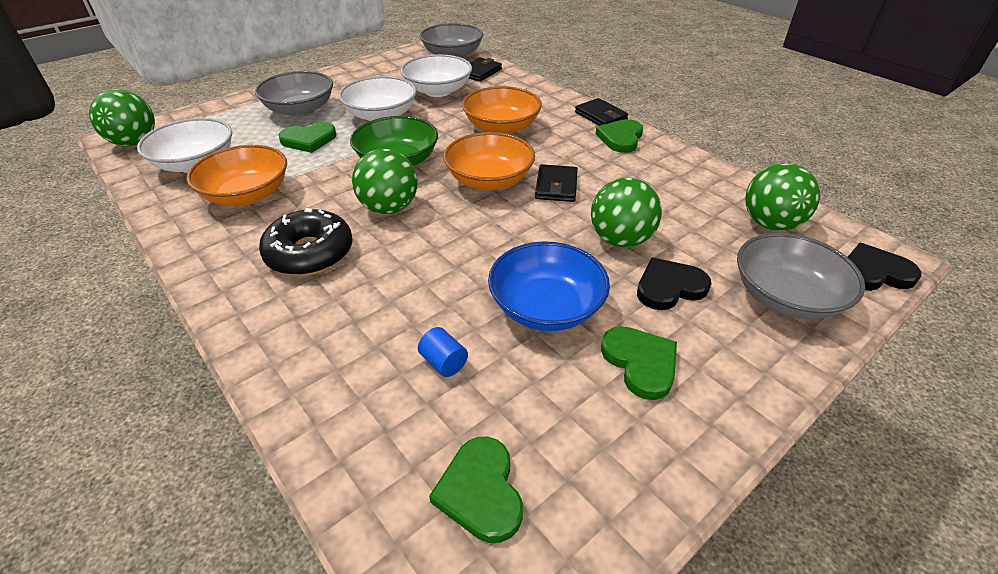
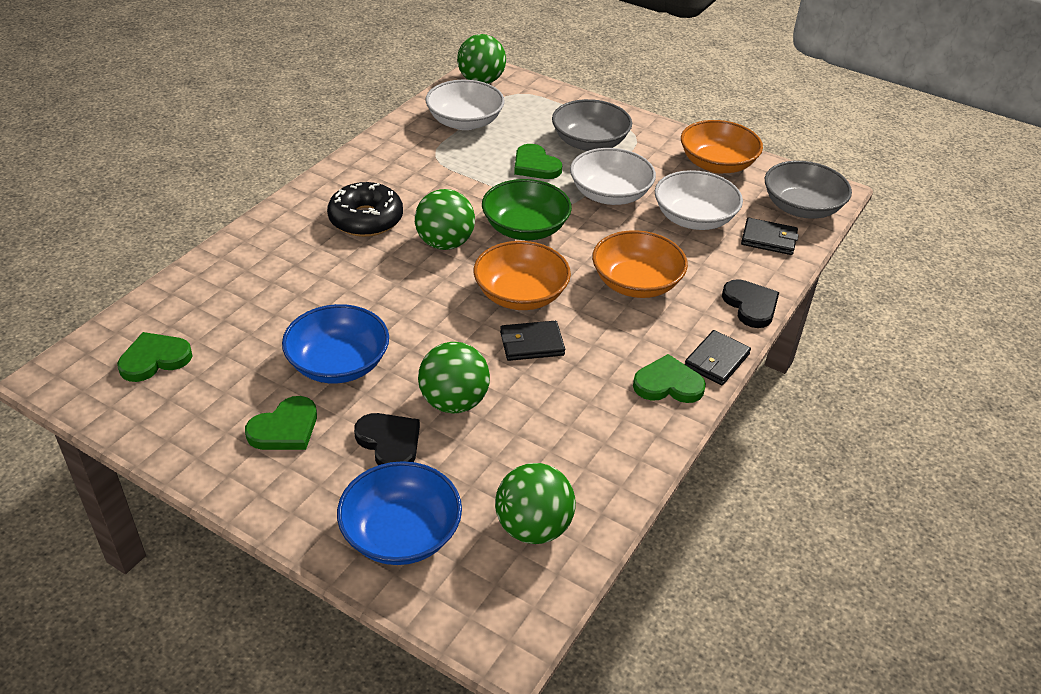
camera: 70 degrees right, 0 degrees up
(247, 194) = (431, 163): orange bowl -> orange bowl (717, 164)
(444, 362) = (262, 319): blue cylinder -> none
(785, 297) = (401, 533): grey bowl -> blue bowl
(874, 272) = (470, 619): black heart -> black heart (750, 305)

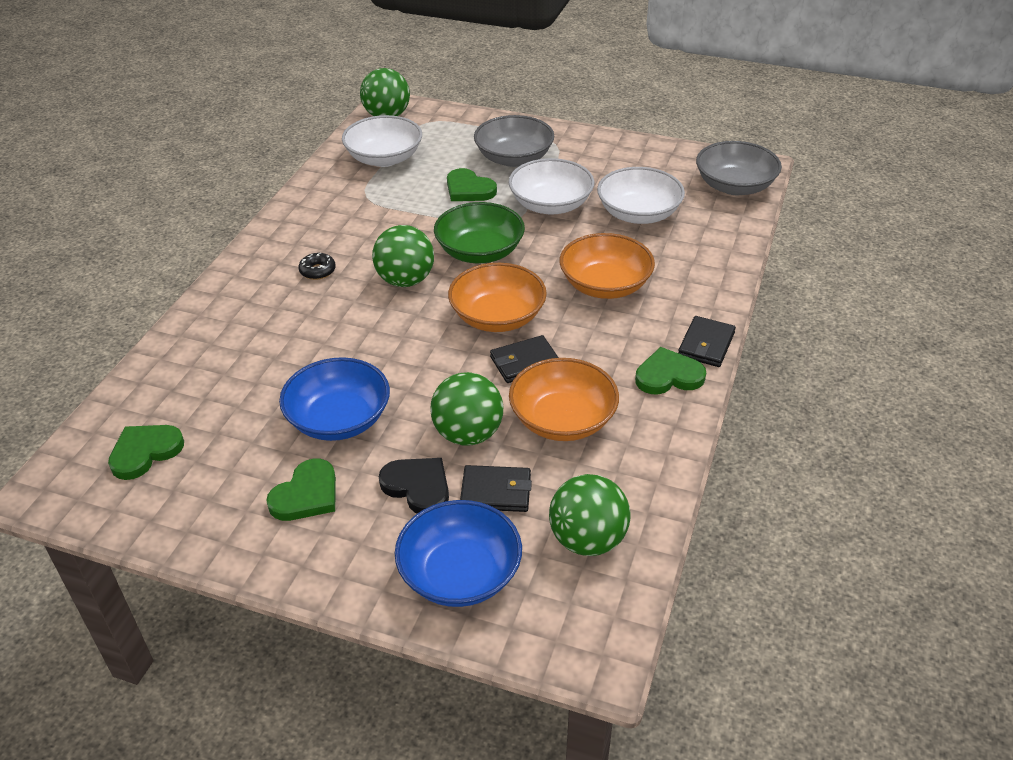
camera: 10 degrees left, 0 degrees up
(366, 219) = (317, 271): black donut -> black donut, size x0.48
(717, 164) = (642, 158): orange bowl -> orange bowl (562, 419)
(750, 305) = (719, 286): black heart -> none
(768, 239) = (714, 221): black wallet -> black wallet (496, 492)

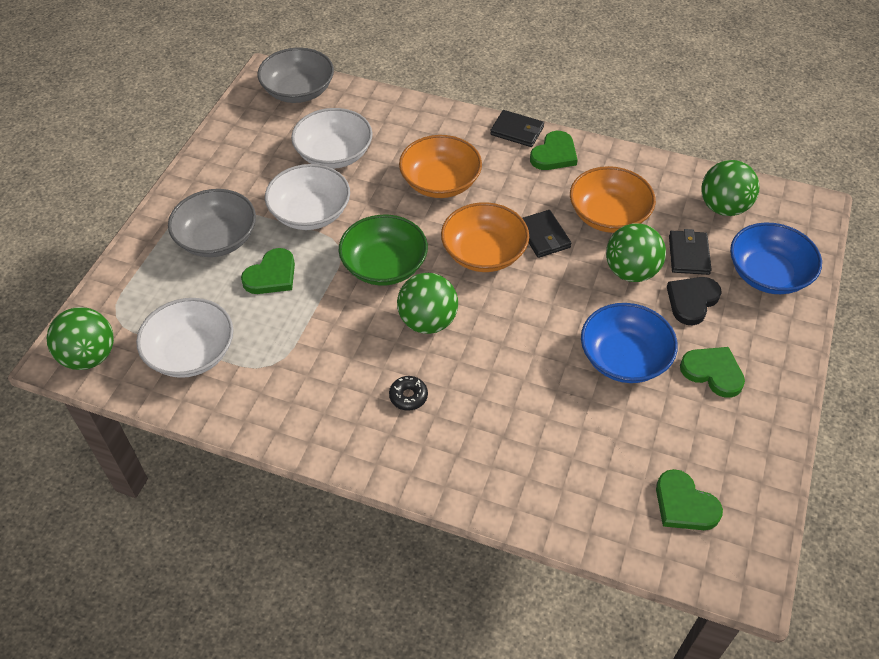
camera: 90 degrees left, 10 degrees up
(668, 376) = (554, 154): green heart -> green heart turned 135 degrees counterclockwise

